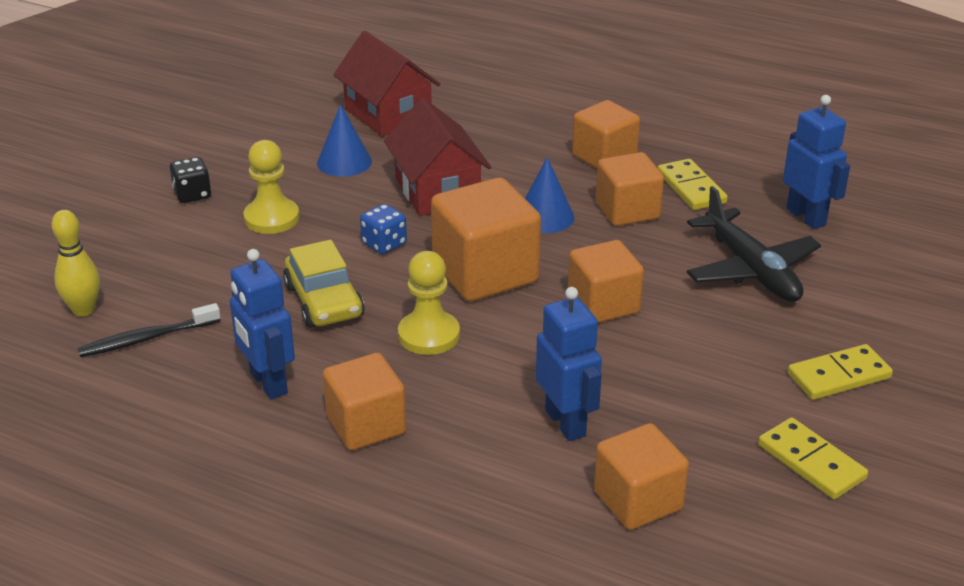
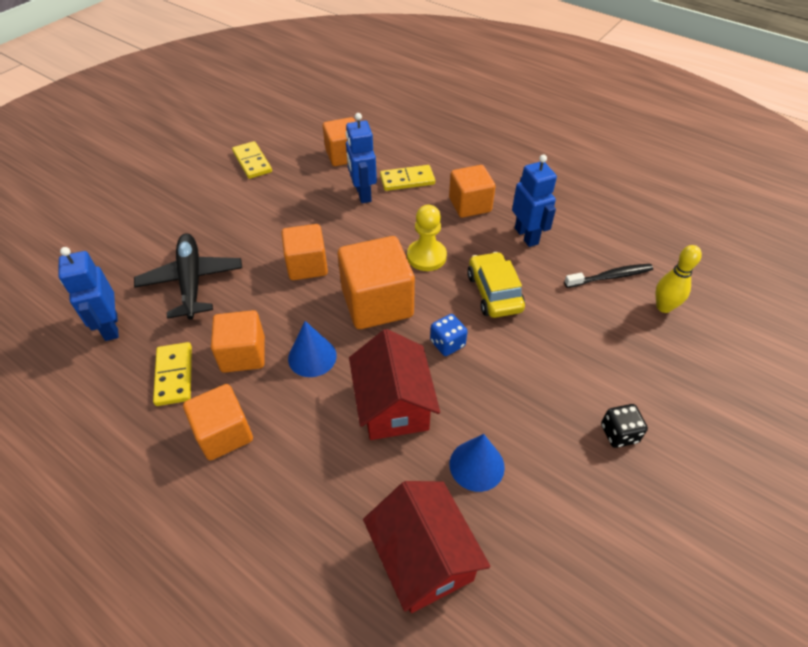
camera: 170 degrees left, 15 degrees up
(271, 218) = (540, 388): yellow pawn -> none
(839, 376) = (201, 201): yellow domino -> yellow domino (407, 180)

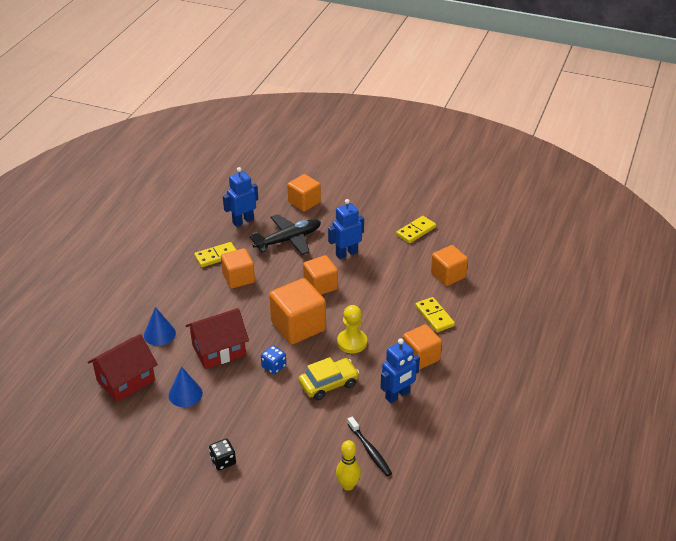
camera: 75 degrees right, 10 degrees down
(224, 433) = (183, 287): orange cube -> orange cube (304, 202)
(312, 357) = (245, 307): blue cone -> blue cone (159, 334)
(362, 194) = (406, 295): blue robot -> blue robot (346, 253)

